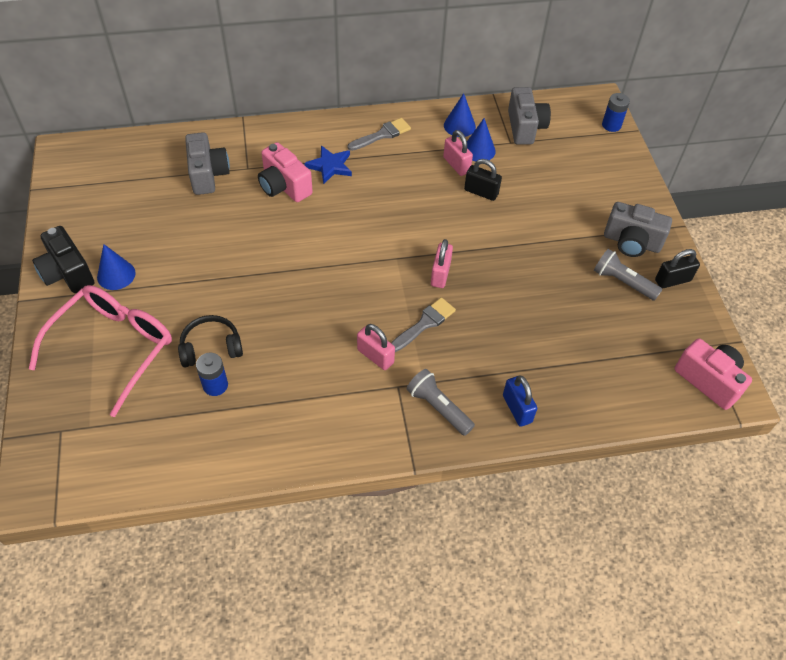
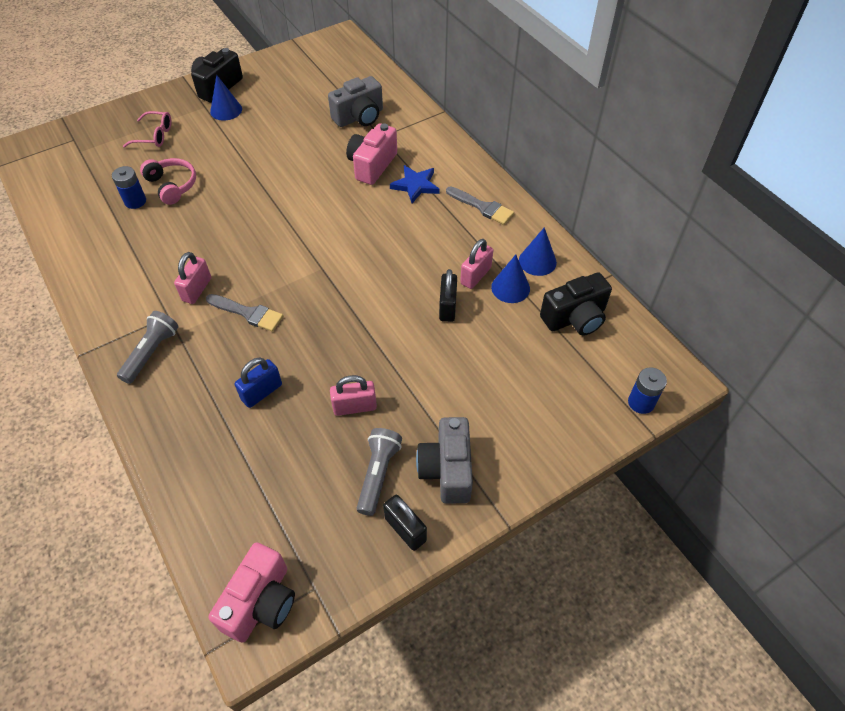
camera: 70 degrees right, 0 degrees up
(113, 348) = (154, 136): pink glasses -> pink glasses, size x0.49
(211, 347) = (172, 185): black headphones -> pink headphones
(440, 274) = (316, 307): pink padlock -> pink padlock (354, 407)
(517, 409) = (167, 416): blue padlock -> blue padlock (262, 392)
(525, 127) = (575, 318): grey camera -> black camera

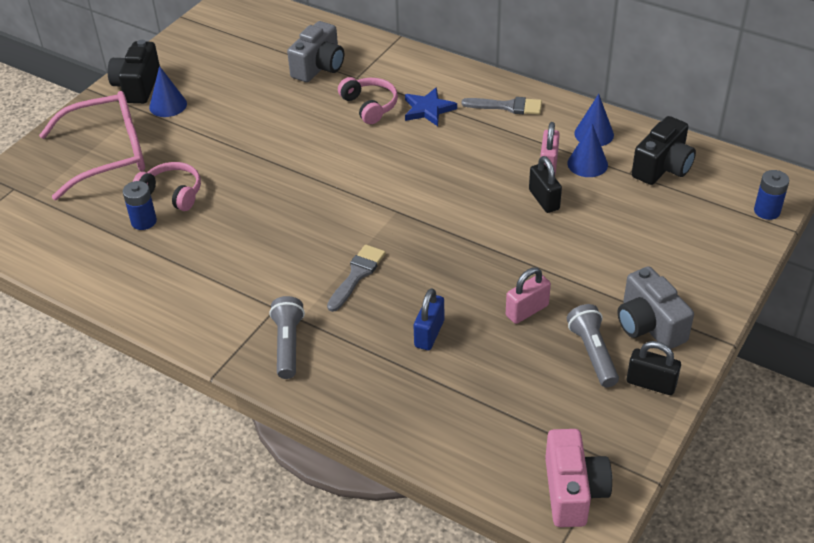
camera: 25 degrees left, 10 degrees down
(154, 136) = (107, 154): pink glasses -> pink glasses, size x2.05
(197, 289) = (285, 274): pink padlock -> none
(248, 313) = (357, 275): grey brush -> grey brush turned 60 degrees counterclockwise
(372, 165) = (369, 106): pink camera -> pink headphones

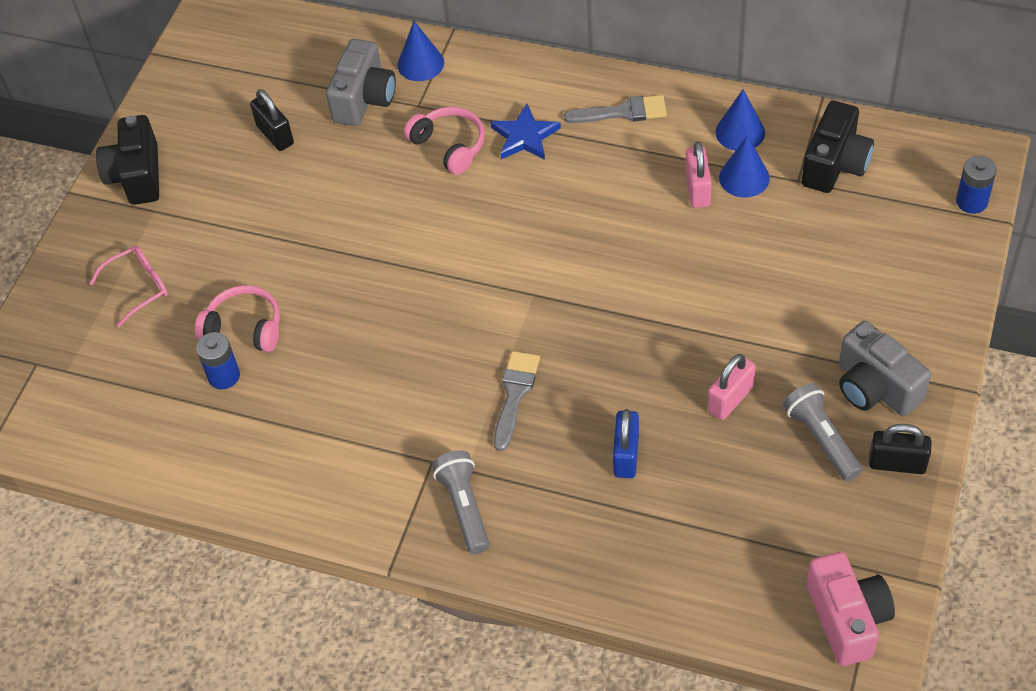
camera: 10 degrees left, 10 degrees up
(107, 154) = (138, 288): pink glasses -> pink glasses, size x0.49
(168, 105) = (188, 197): blue cone -> blue cone (420, 63)
(544, 200) = (706, 240): black padlock -> black padlock (275, 135)

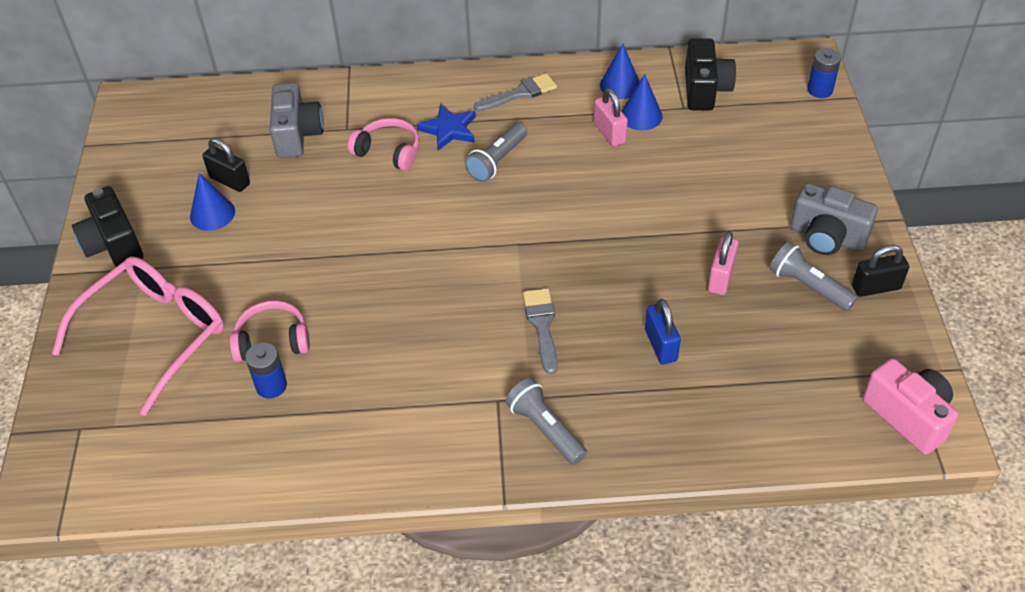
camera: 25 degrees left, 5 degrees down
(138, 288) = (155, 335): pink glasses -> pink glasses, size x2.05
(420, 63) = (333, 98): blue cone -> blue cone (212, 214)
(558, 189) = (497, 161): none -> grey flashlight

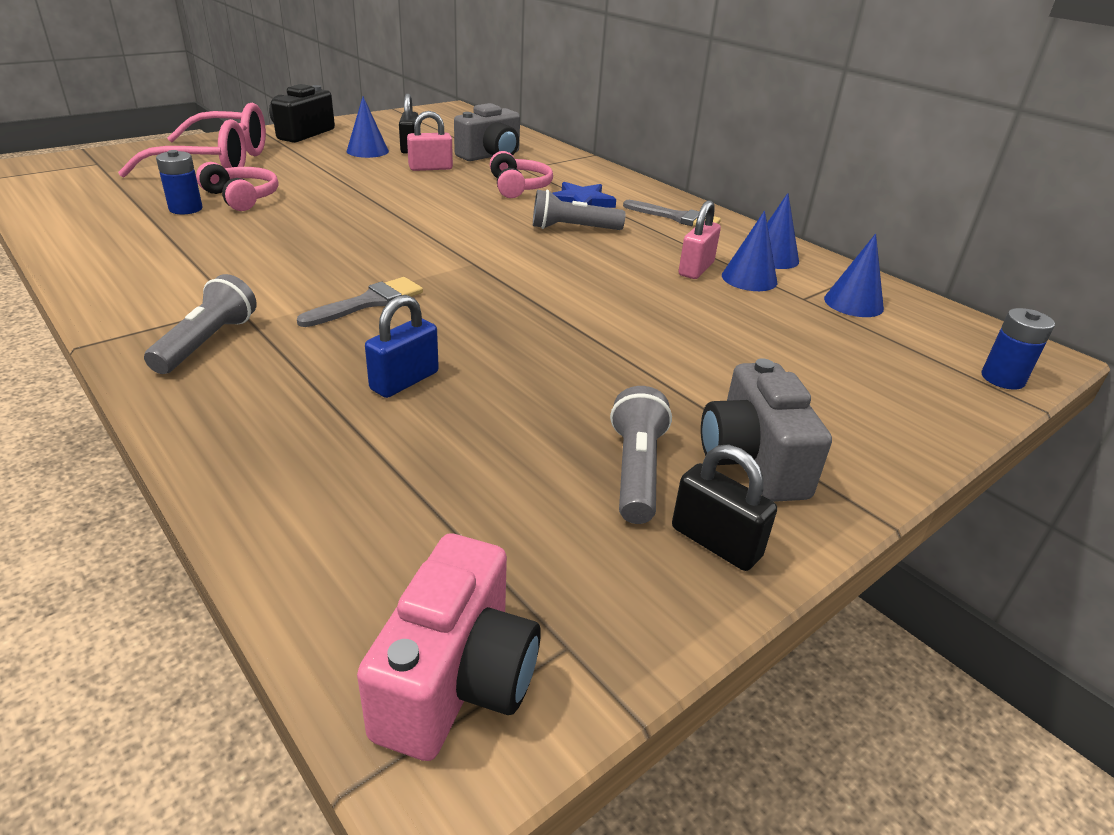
camera: 50 degrees right, 15 degrees down
(705, 90) = (853, 303): black camera -> blue cone
(720, 277) = (567, 393): pink padlock -> pink padlock (430, 168)

